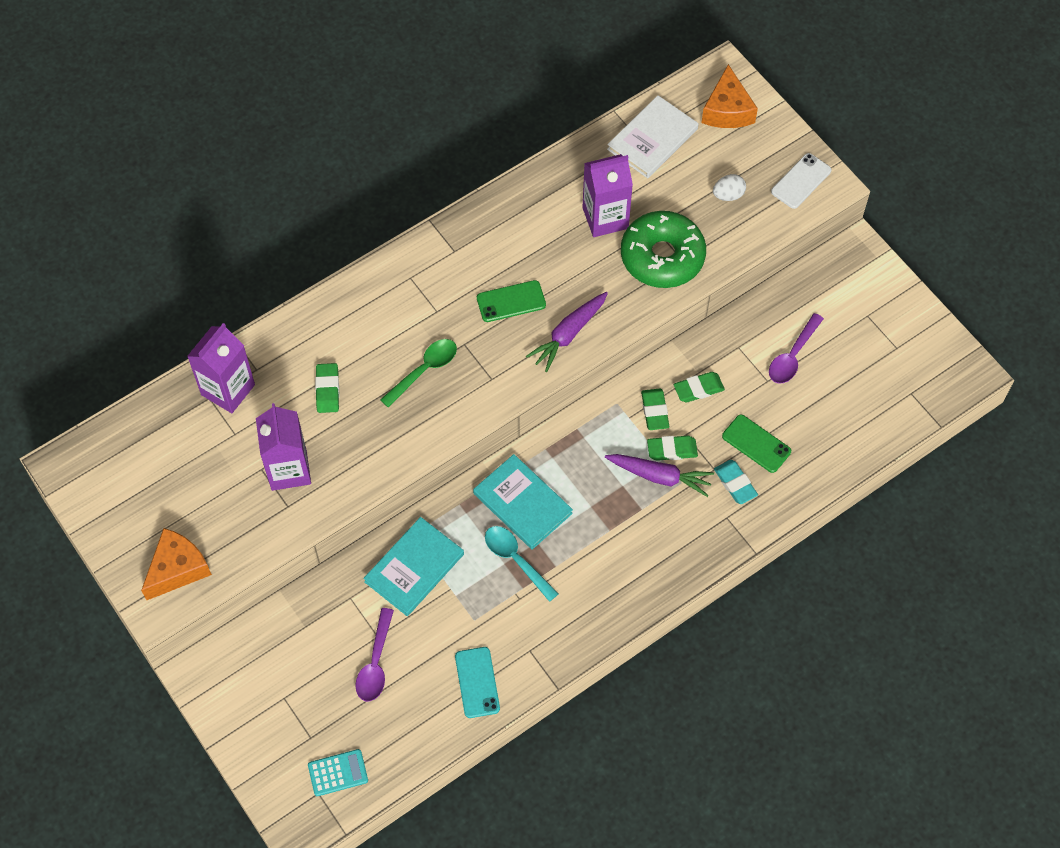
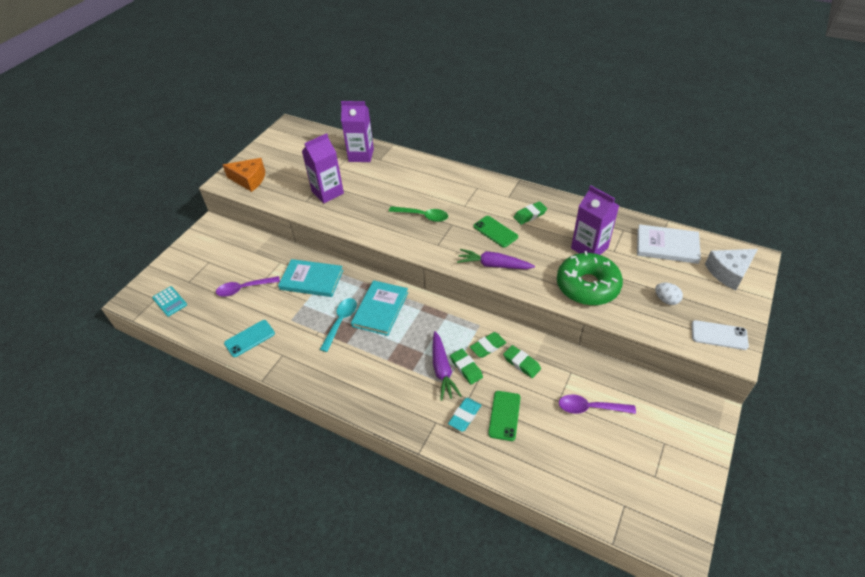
camera: 65 degrees right, 15 degrees down
(327, 390) = (384, 187): green eraser -> green eraser (530, 215)
(727, 110) = (728, 272): orange cheese -> white cheese

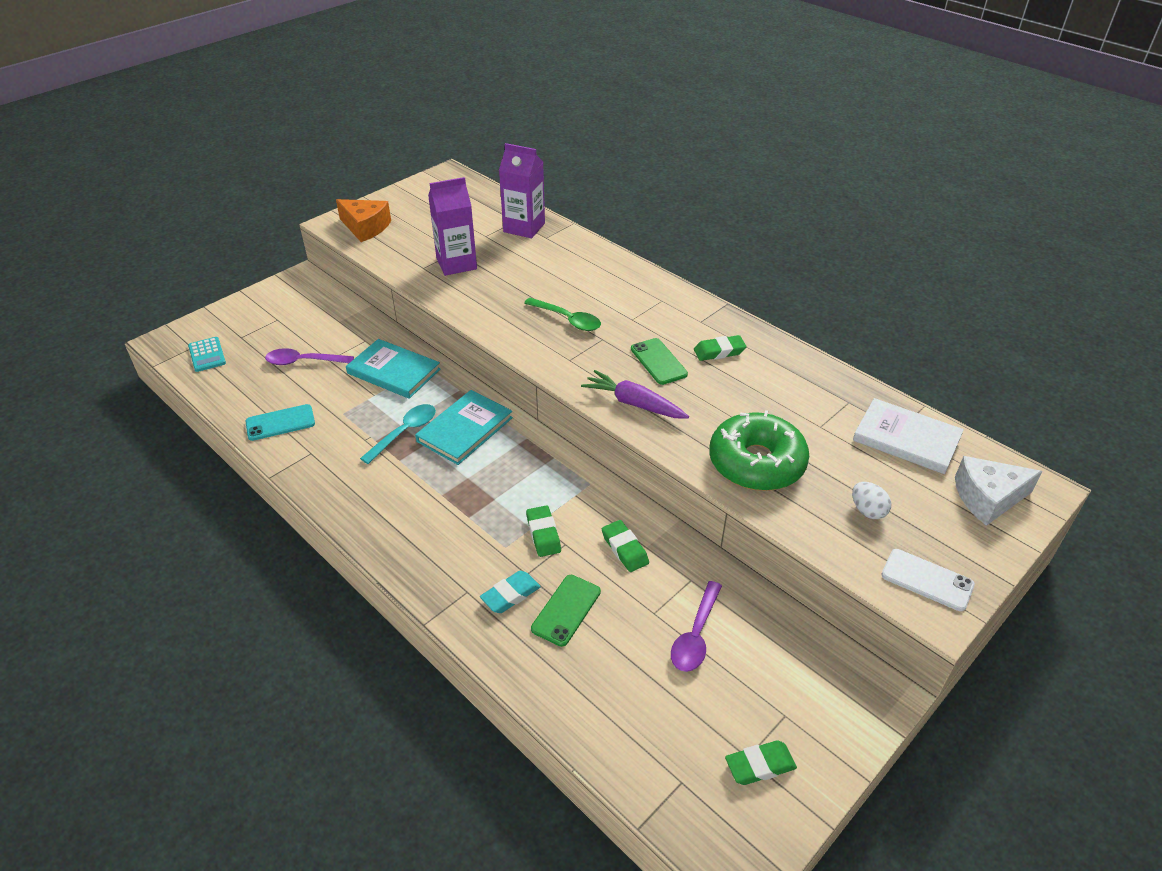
camera: 15 degrees right, 5 degrees down
(442, 370) = (509, 527): purple carrot -> none
(488, 346) = (587, 514): green eraser -> green eraser (760, 765)
(589, 248) = (785, 414): purple carton -> none
(590, 408) = (695, 635): purple spoon -> purple spoon turned 90 degrees counterclockwise

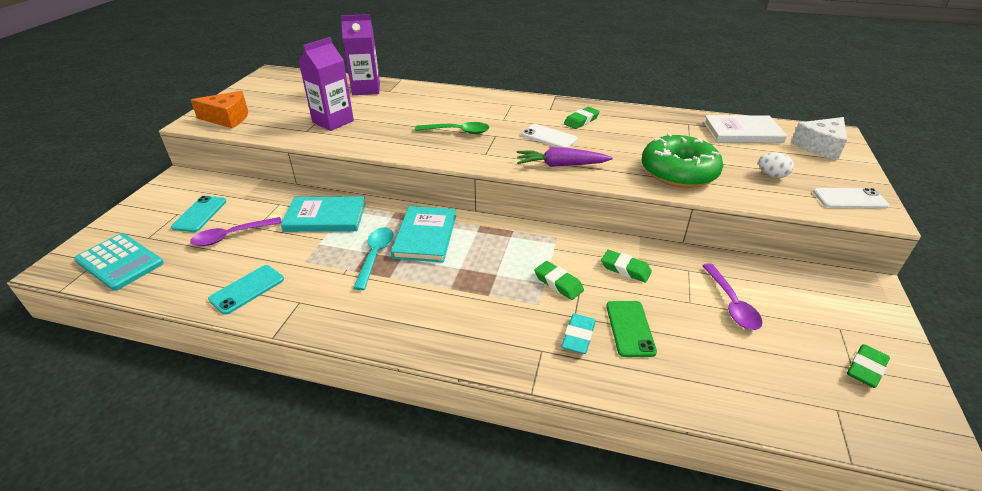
camera: 30 degrees left, 5 degrees down
(207, 355) = (120, 262): turquoise calculator -> turquoise calculator, size x1.61
(294, 327) = (200, 214): none -> turquoise phone
(658, 361) = (549, 137): green phone -> white phone

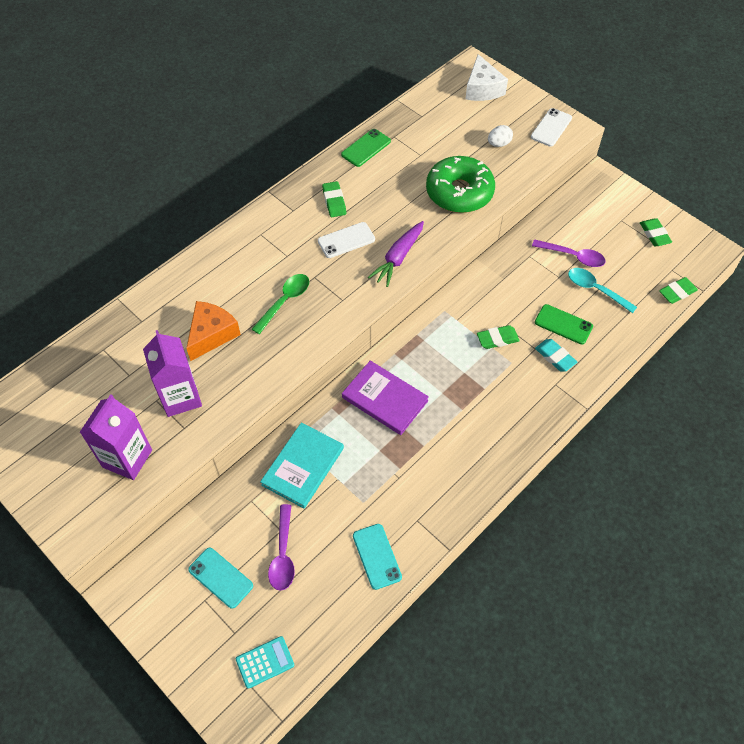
camera: 60 degrees left, 20 degrees up
(120, 262) = (265, 662): turquoise calculator -> turquoise calculator, size x0.62
(228, 118) = (90, 498): orange cheese -> orange cheese (212, 334)
(366, 89) = (118, 340): purple carton -> purple carton (127, 458)
(375, 255) = (389, 446): turquoise spoon -> turquoise spoon (595, 289)
(425, 236) = (385, 399): turquoise book -> purple book
(625, 269) = (506, 291): green eraser -> green eraser (677, 292)
(656, 116) = (366, 148): none -> green phone
(742, 132) = (431, 114): white book -> none

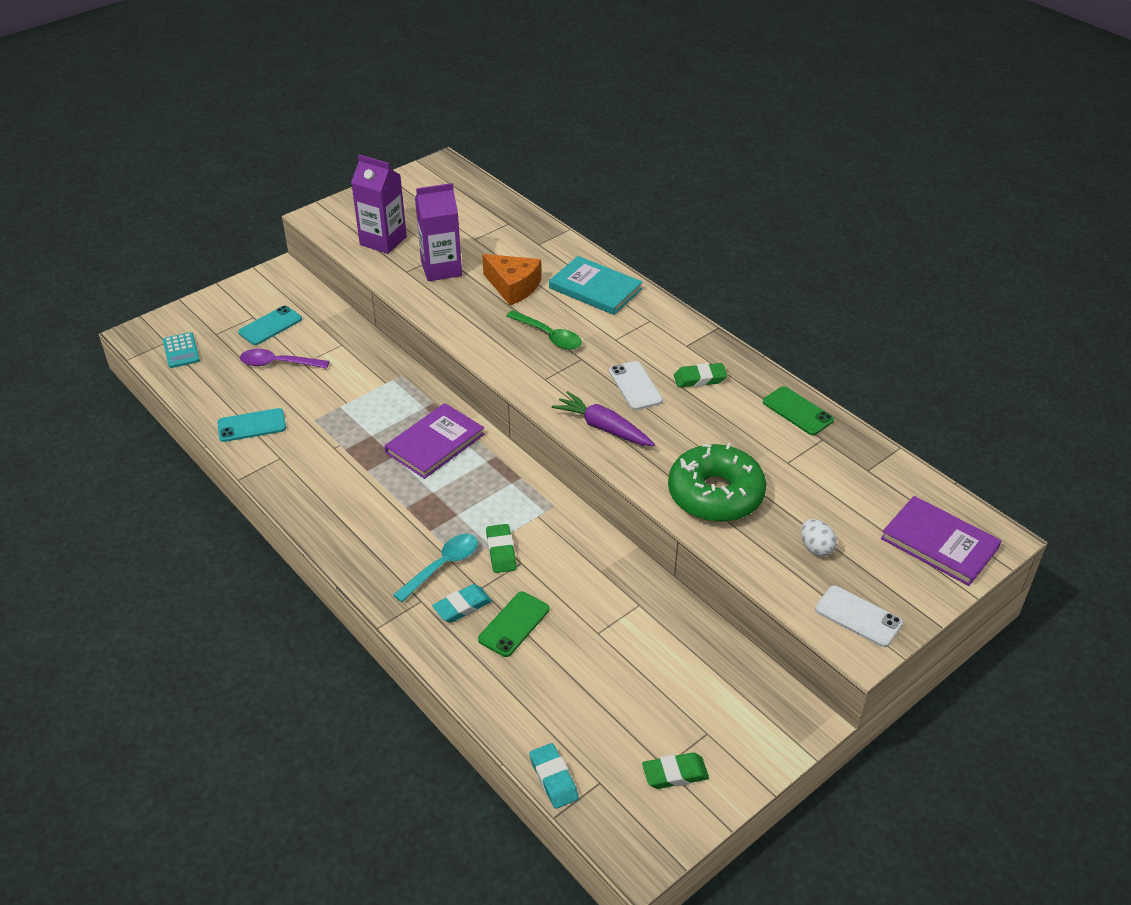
camera: 95 degrees right, 15 degrees down
(303, 466) = (368, 379): turquoise book -> turquoise book (595, 288)
(482, 89) = (939, 543): white cheese -> purple book
(573, 256) = (635, 656): purple spoon -> none
(595, 289) = (570, 672): turquoise spoon -> turquoise spoon (442, 566)
(677, 292) = (553, 778): green eraser -> turquoise eraser

